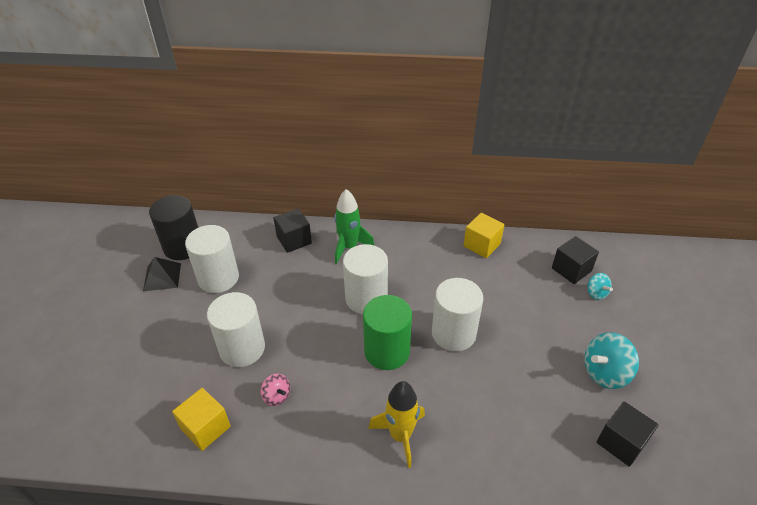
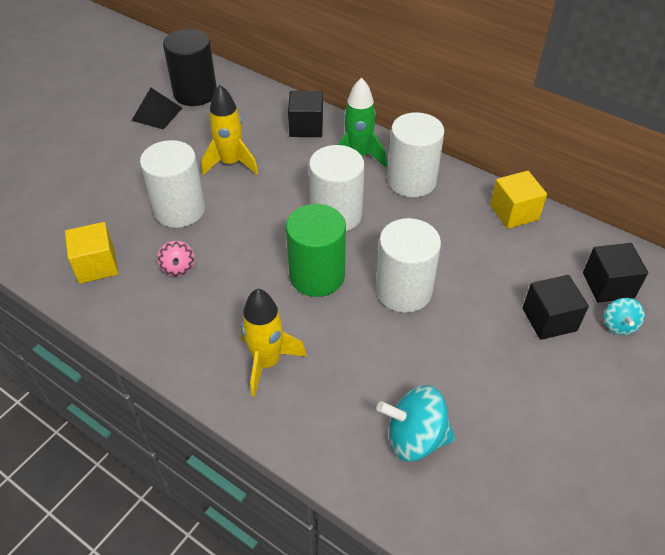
camera: 30 degrees right, 5 degrees up
(218, 278) = (206, 135): white cylinder -> white cylinder (411, 181)
(256, 292) = (231, 163): none -> yellow rocket
(605, 373) = (554, 415): turquoise spinning top -> turquoise spinning top (415, 438)
(621, 442) = (510, 497): black cube -> black cube (549, 319)

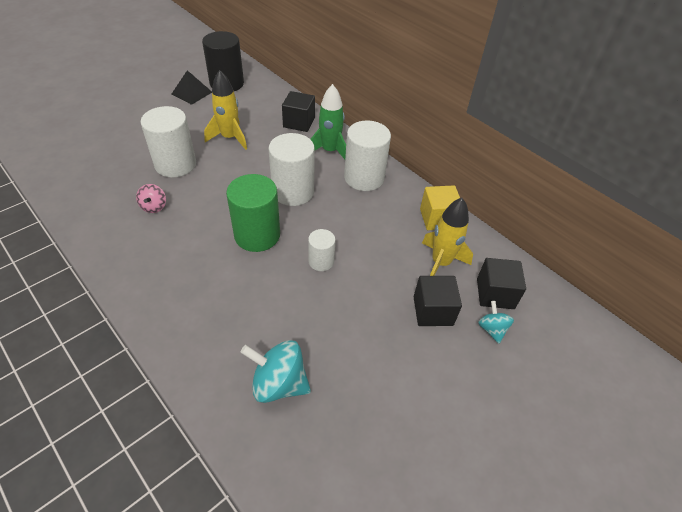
camera: 10 degrees right, 0 degrees up
(97, 265) = (95, 192): yellow cube -> none
(267, 362) = (187, 294): yellow rocket -> yellow rocket (440, 263)
(403, 291) = (321, 261): white cylinder -> white cylinder, size x0.54
(619, 325) = (492, 329): turquoise spinning top -> turquoise spinning top turned 150 degrees clockwise

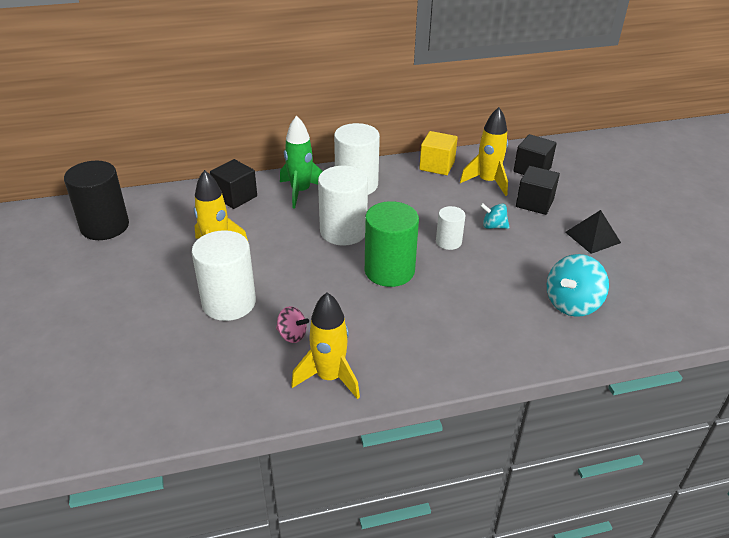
camera: 60 degrees left, 10 degrees down
(116, 241) = (329, 377): none -> yellow rocket
(192, 93) = (94, 258): black pyramid -> black pyramid (592, 237)
(492, 329) = (564, 183): turquoise spinning top -> turquoise spinning top (493, 226)

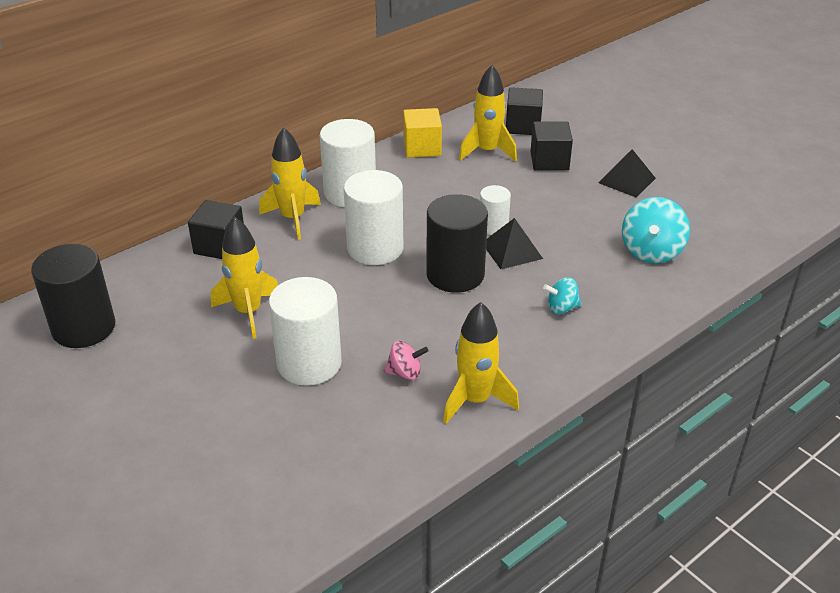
camera: 25 degrees left, 0 degrees up
(300, 192) = (293, 218): green rocket -> yellow rocket
(389, 270) = (455, 274): green cylinder -> black cylinder
(449, 265) = (512, 250): none -> black pyramid
(493, 226) = (526, 197): turquoise spinning top -> turquoise spinning top (561, 308)

